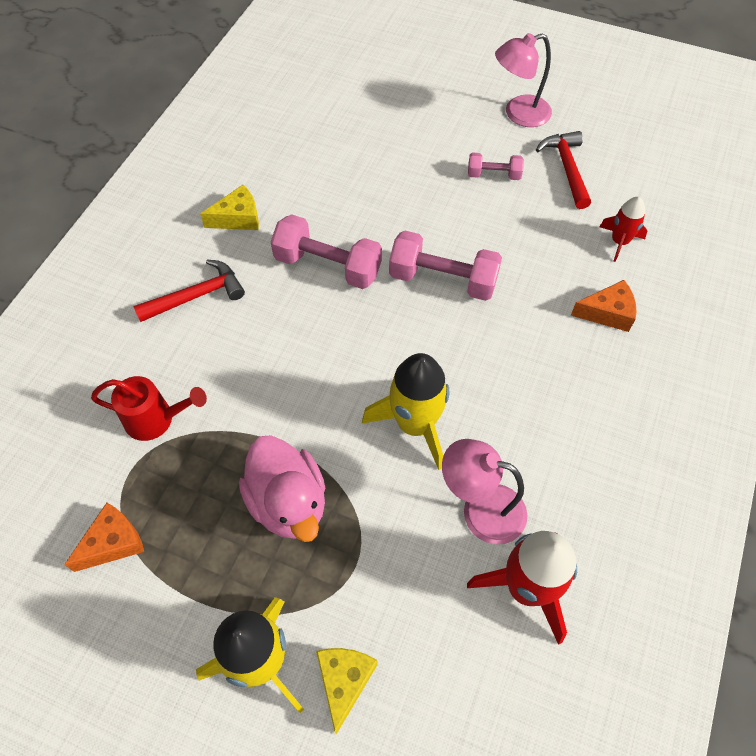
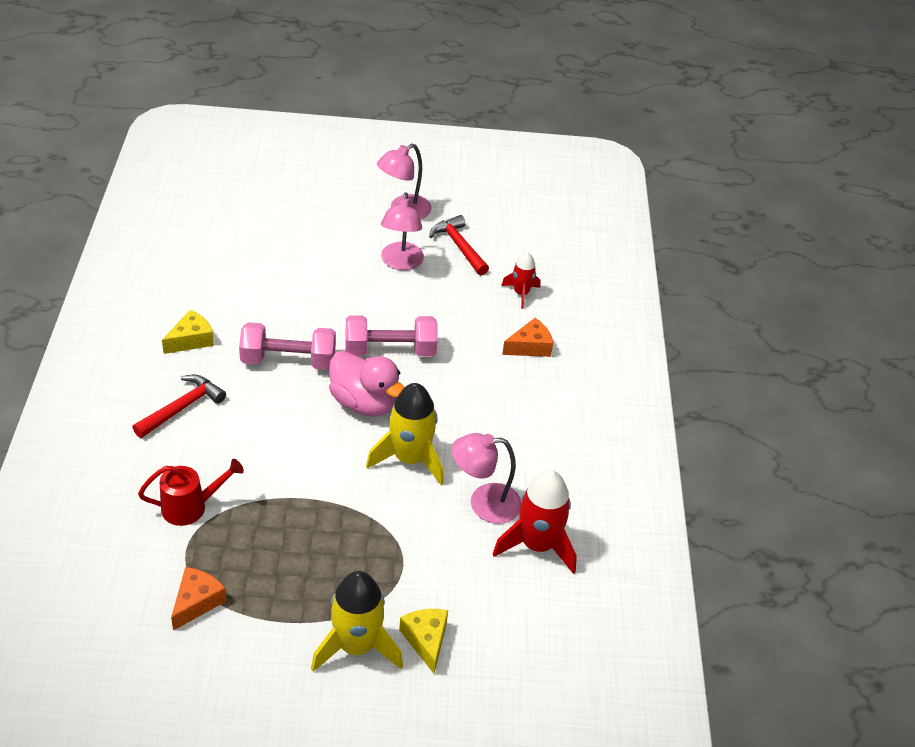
camera: 25 degrees left, 15 degrees down
(288, 502) = (331, 537): pink duck -> pink duck (364, 403)
(493, 175) = (401, 263): pink dumbbell -> pink lamp

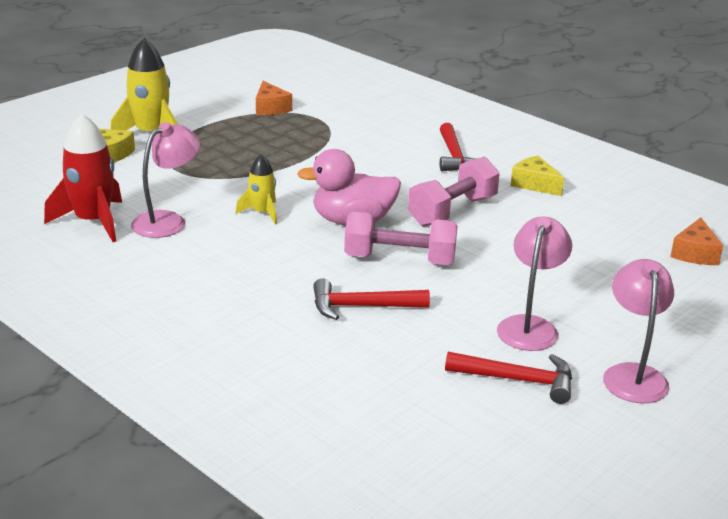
camera: 135 degrees right, 15 degrees down
(191, 340) = (534, 184): yellow cheese -> yellow cheese turned 135 degrees clockwise
(191, 507) = (350, 129): red watering can -> none
(390, 351) = (399, 260): pink dumbbell -> pink dumbbell turned 60 degrees clockwise
(401, 263) = (530, 326): pink lamp -> pink lamp turned 60 degrees clockwise
(410, 459) = (262, 213): yellow rocket -> yellow rocket, size x0.57
(465, 337) = (362, 307): none -> red hammer
(521, 293) = (381, 378): red rocket -> none
(530, 347) = (294, 337): orange cheese -> orange cheese (695, 253)

